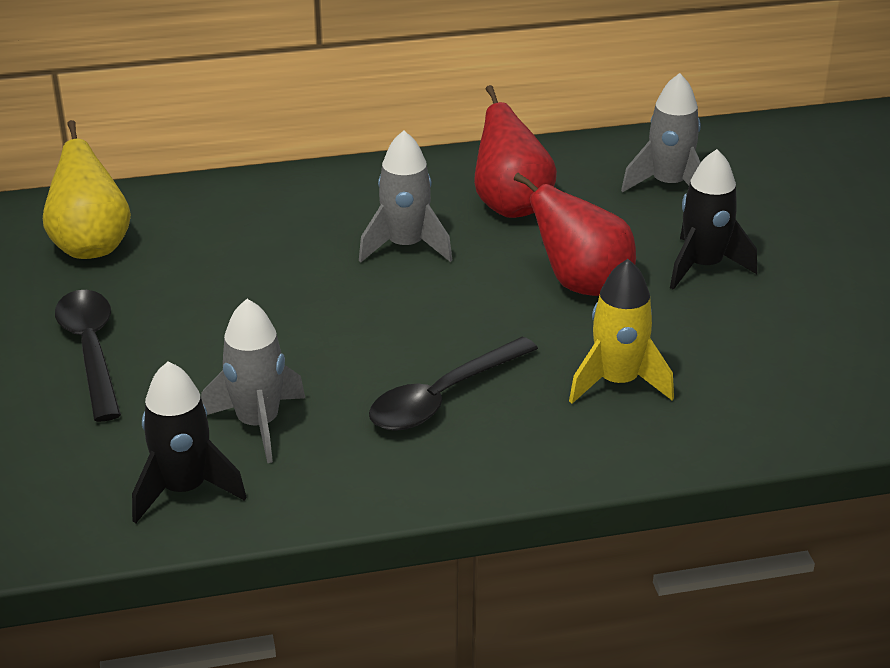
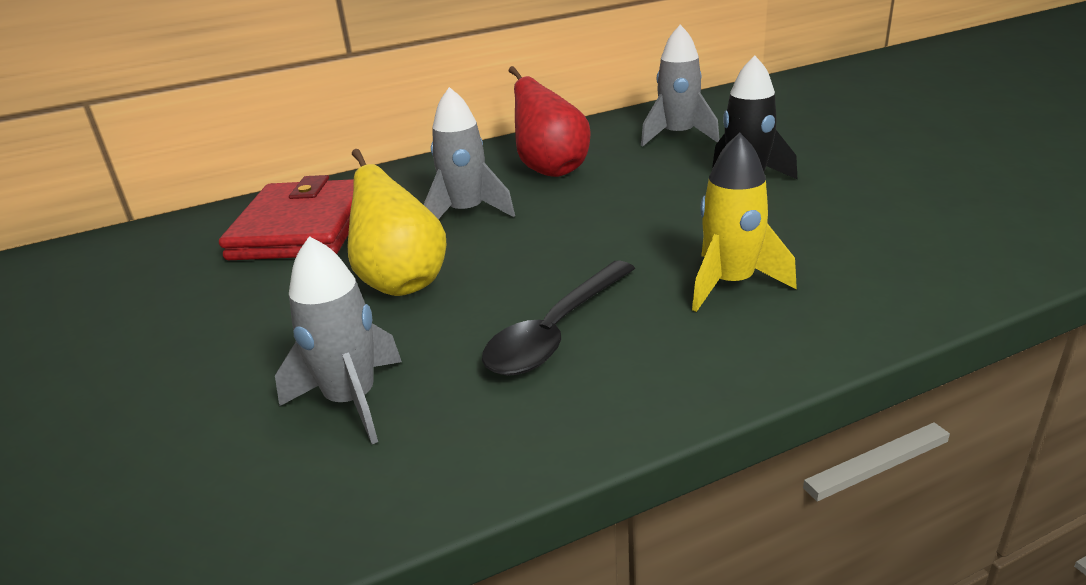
camera: 10 degrees left, 5 degrees down
(91, 246) = (148, 265): yellow pear -> yellow pear (402, 282)
(91, 350) = (144, 360): black spoon -> none
(184, 489) = (267, 501): black rocket -> none
(240, 231) = (302, 228): none -> red wallet
(582, 284) = (646, 212): red pear -> none

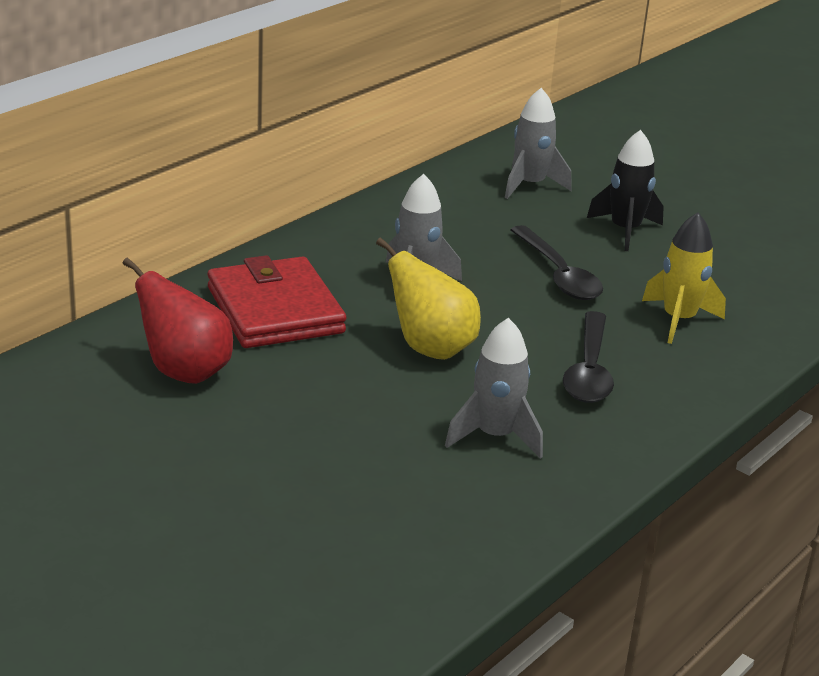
camera: 30 degrees left, 0 degrees up
(551, 170) = (447, 230): red pear -> red pear (184, 372)
(626, 220) = (559, 275): none -> black spoon

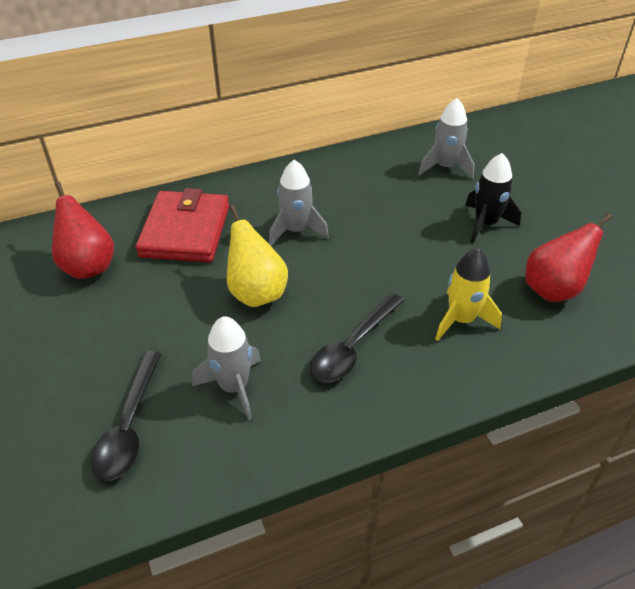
camera: 30 degrees right, 15 degrees up
(559, 275) = (402, 252): black spoon -> black spoon (129, 426)
(746, 273) = (553, 289): none -> red pear

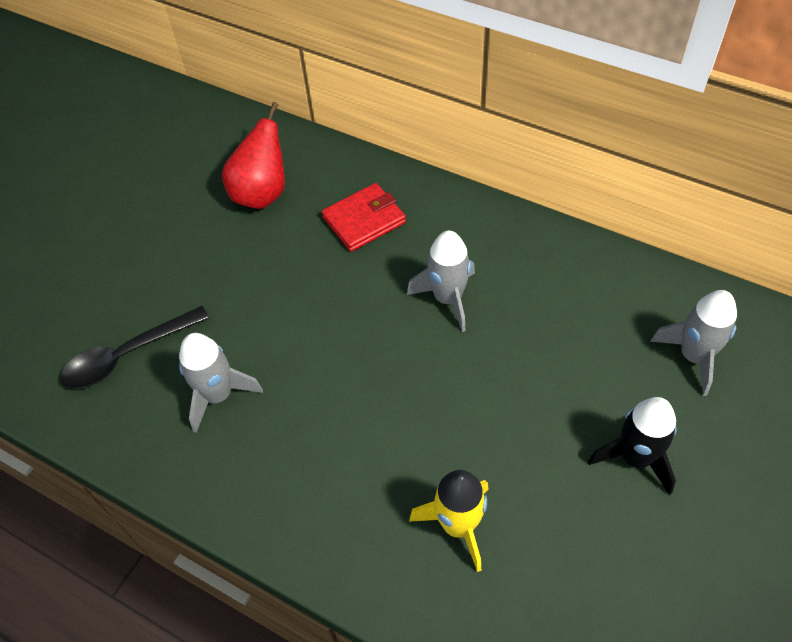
camera: 55 degrees right, 10 degrees up
(185, 231) = (364, 220): red wallet -> red wallet, size x0.66
(256, 292) = (338, 329): yellow pear -> none
(352, 347) = (337, 453): black spoon -> none
(553, 289) = (593, 593): red pear -> none

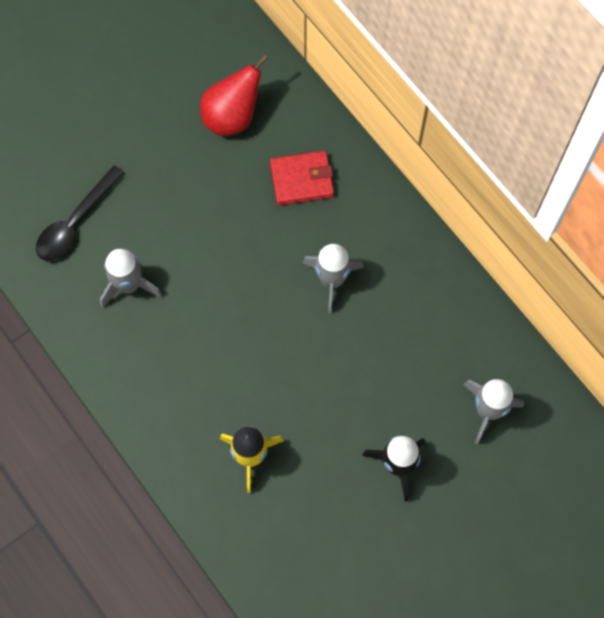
camera: 20 degrees right, 15 degrees up
(127, 356) = (75, 223): black spoon -> black spoon turned 45 degrees counterclockwise

